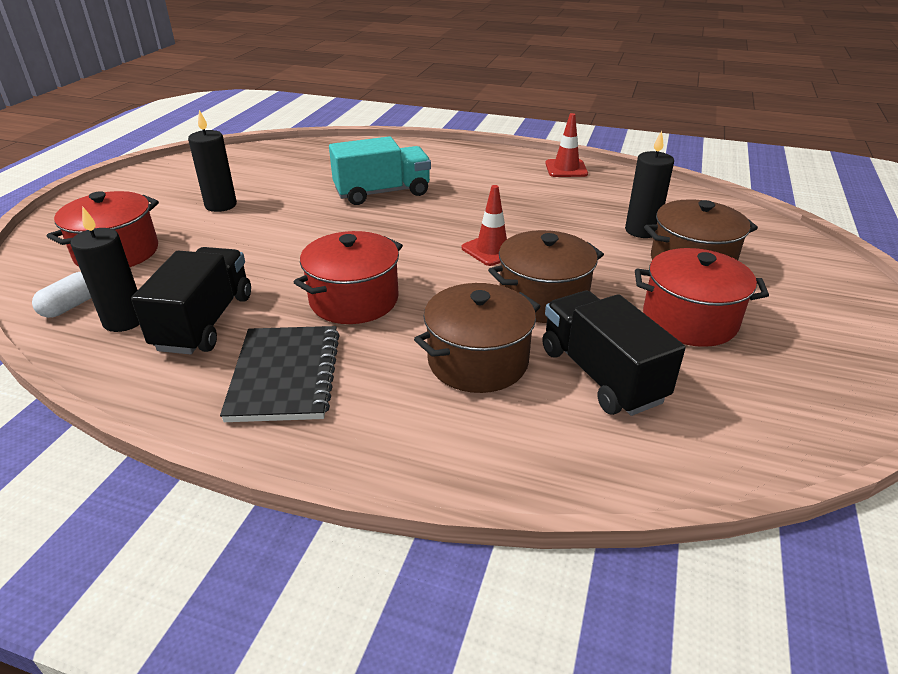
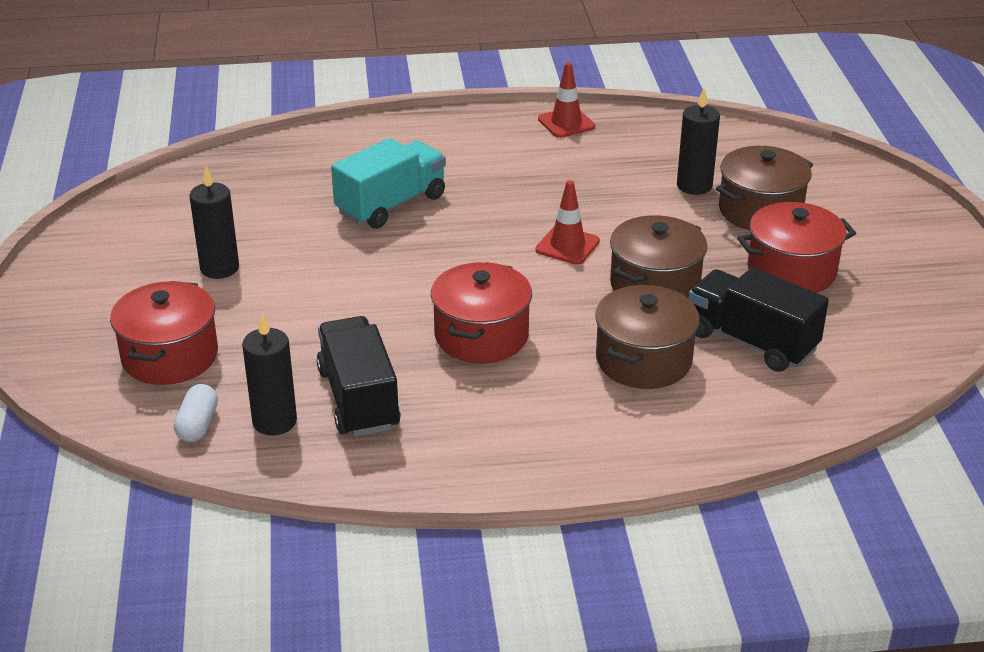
camera: 25 degrees left, 0 degrees up
(285, 376) = (489, 423): black notebook -> none

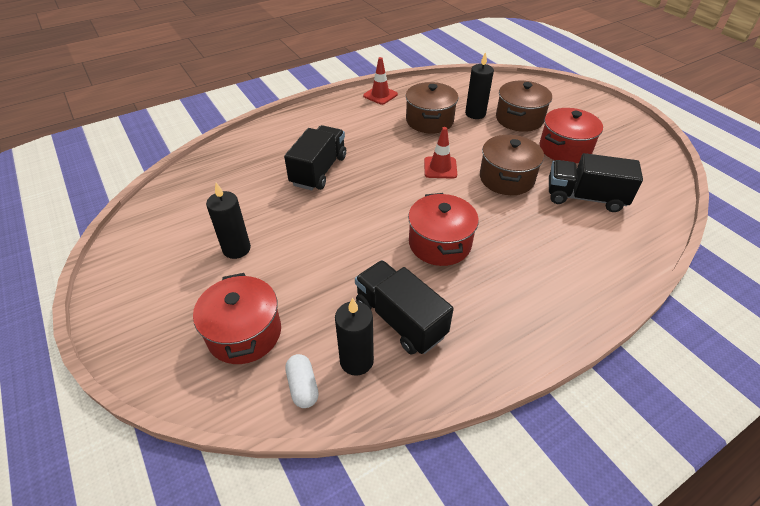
camera: 25 degrees left, 10 degrees up
(391, 205) = (319, 171): turquoise truck -> black truck
(643, 360) = (542, 228): brown pot -> brown pot (429, 121)

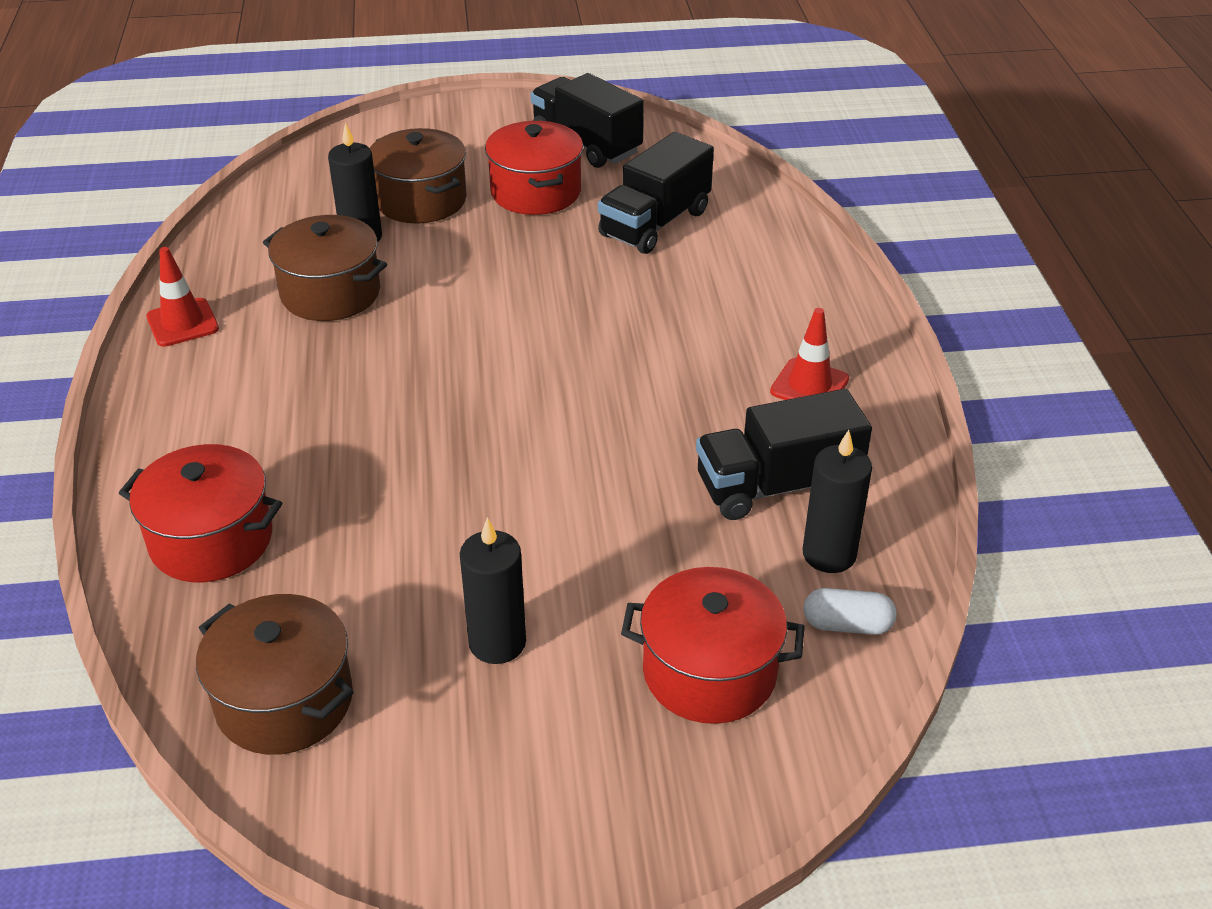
camera: 65 degrees left, 5 degrees down
(319, 171) = (356, 475): black truck -> black truck (586, 144)
(439, 243) = (652, 394): red pot -> red pot (211, 540)
(440, 168) = (474, 329): red traffic cone -> red traffic cone (809, 385)
(506, 178) = (557, 273): brown pot -> brown pot (284, 701)

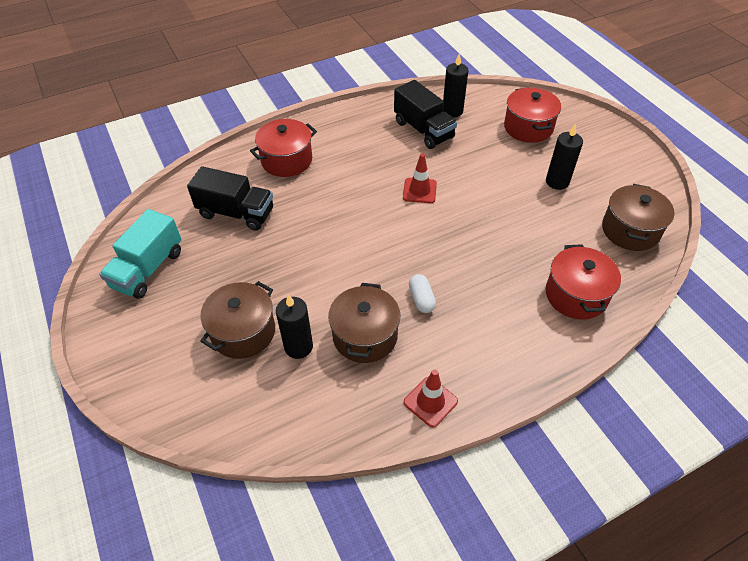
camera: 110 degrees left, 10 degrees up
(536, 192) = (216, 276): red pot -> red pot (286, 160)
(586, 144) = (148, 269): black truck -> turquoise truck
(809, 385) = (354, 133): red traffic cone -> red traffic cone (419, 191)
(847, 625) = (483, 102): white capsule -> white capsule (421, 299)

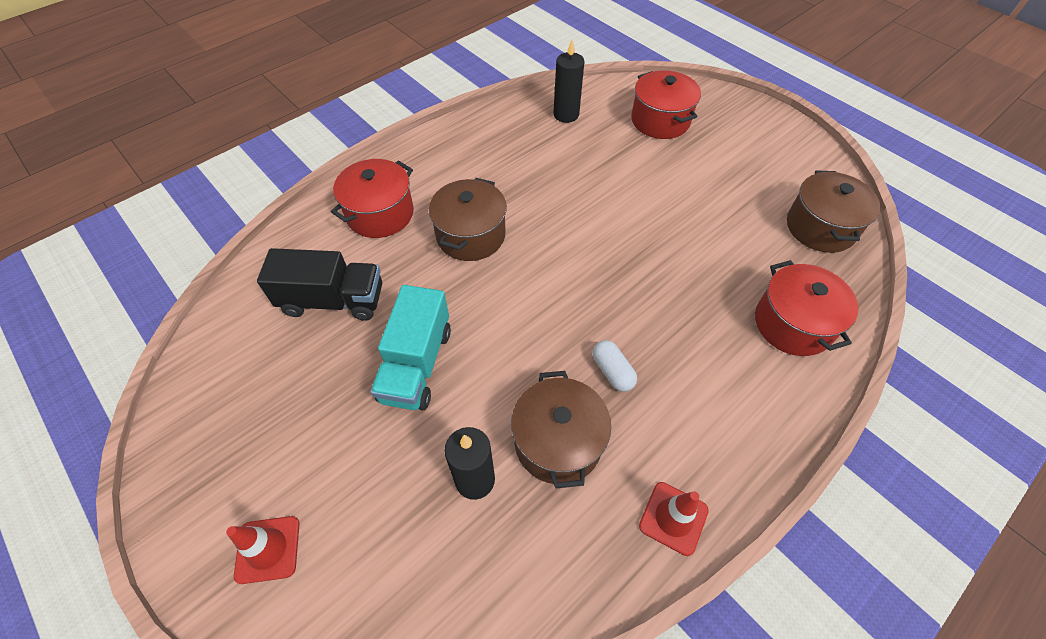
camera: 15 degrees left, 5 degrees up
(148, 269) = (229, 410): turquoise truck -> turquoise truck (416, 364)
(243, 332) = (392, 476): brown pot -> brown pot (471, 235)
(419, 191) = (561, 224): red traffic cone -> red traffic cone (268, 549)
(423, 130) = (539, 144): black truck -> none
(557, 182) = (717, 182): black candle -> none

